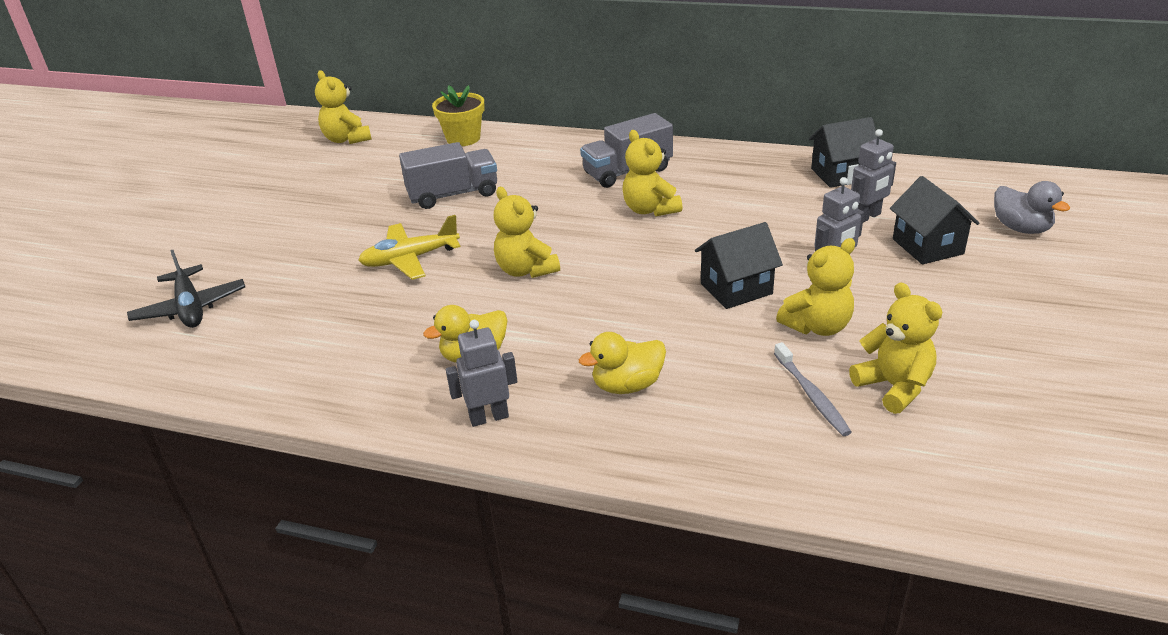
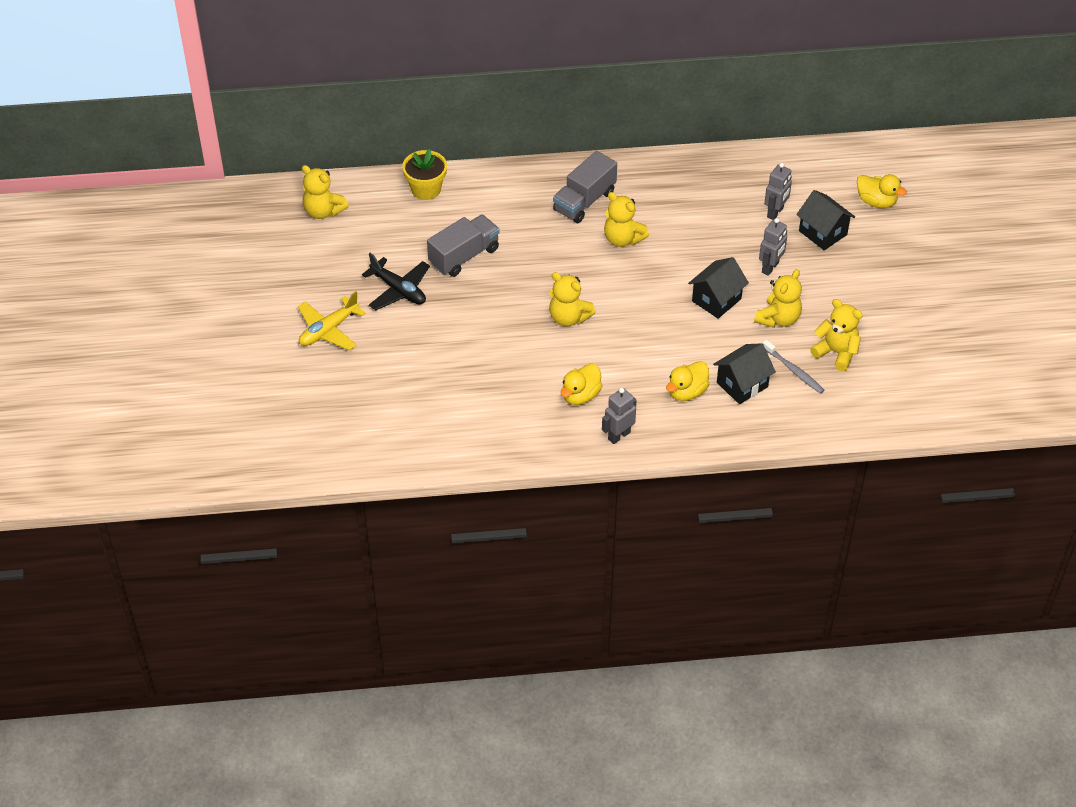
camera: 25 degrees left, 15 degrees up
(190, 308) = (354, 409): black plane -> black plane (398, 290)
(410, 259) = (479, 328): yellow plane -> yellow plane (328, 330)
(841, 174) = (742, 171): black house -> black house (742, 384)
(1021, 228) = (876, 201): grey duck -> yellow duck

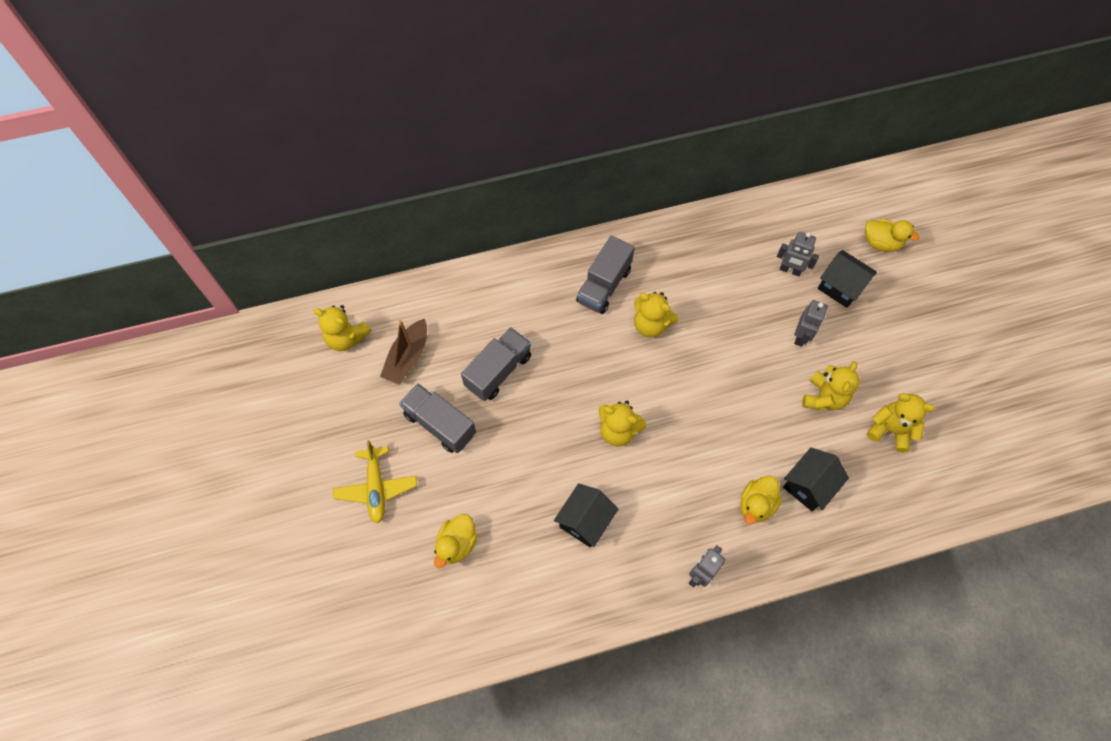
camera: 10 degrees left, 15 degrees up
(328, 330) = (376, 488): yellow plane -> yellow plane turned 45 degrees counterclockwise
(379, 234) = (408, 357): none -> brown boat
(398, 290) = (440, 424): black plane -> grey truck
(426, 189) = (445, 295): yellow flower pot -> none
(580, 395) = (651, 528): yellow duck -> yellow duck (457, 544)
(716, 300) = (758, 384): black house -> black house (585, 521)
(775, 212) = (790, 270): grey robot -> grey robot turned 90 degrees clockwise
(794, 371) = (854, 459): grey toothbrush -> none

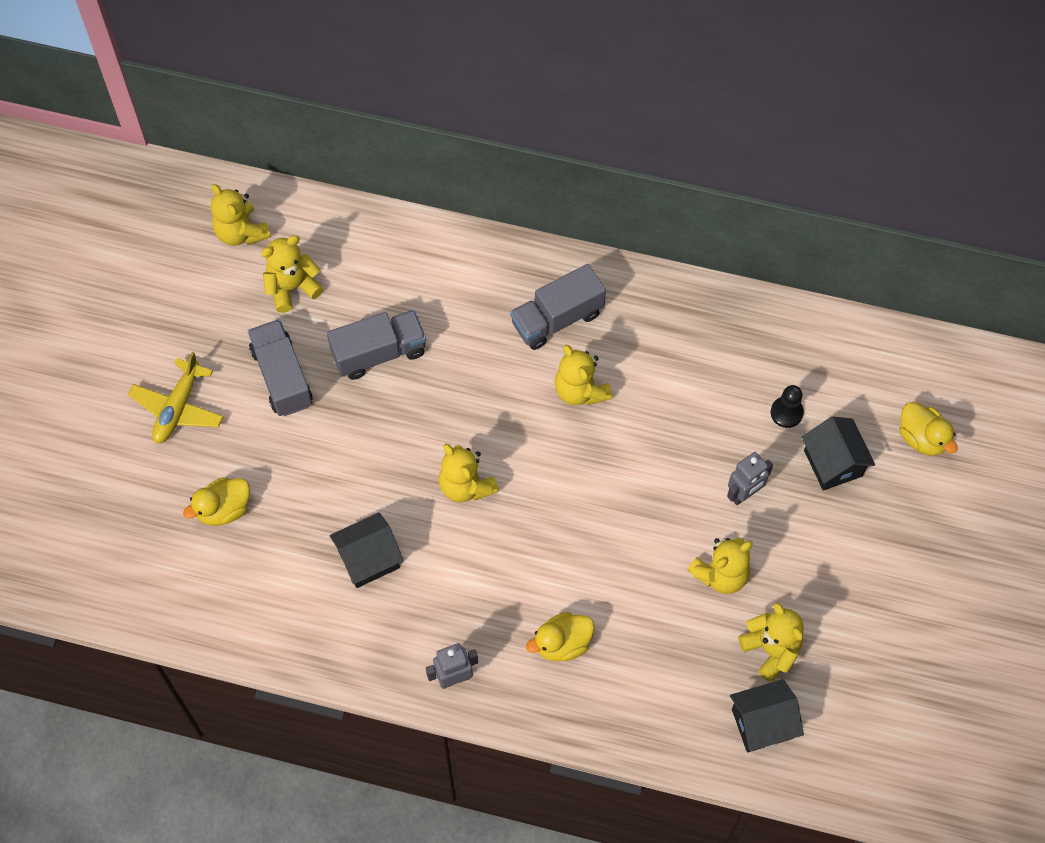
camera: 30 degrees right, 0 degrees up
(408, 357) = (292, 287): brown boat -> yellow teddy bear
(790, 270) = (786, 413): grey robot -> black pawn
(808, 485) = (634, 656): black house -> black house (762, 723)

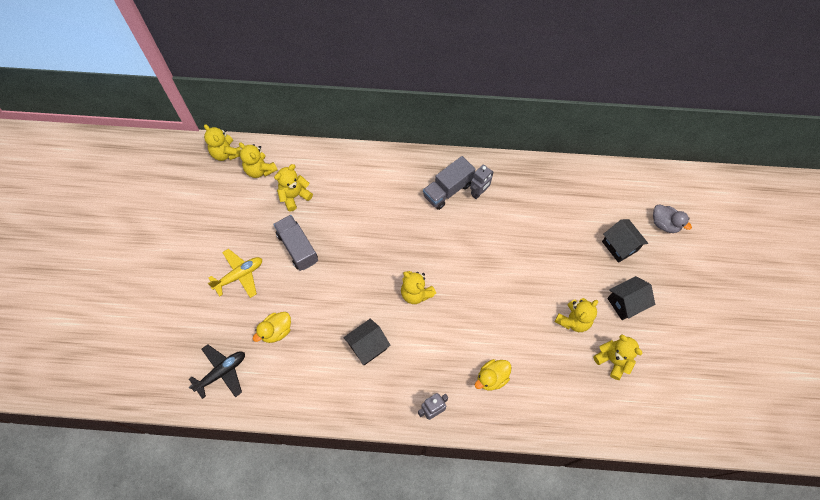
camera: 10 degrees left, 0 degrees up
(125, 560) = (222, 372): none -> black plane
(178, 408) = (239, 275): yellow plane -> yellow plane turned 135 degrees counterclockwise
(379, 353) = (351, 225): grey truck -> none
(580, 390) = (469, 228): yellow teddy bear -> yellow teddy bear (226, 153)
(744, 494) = (575, 272): grey robot -> grey robot (479, 193)
(762, 723) = (619, 406): black house -> black house (625, 303)
(786, 413) = (587, 222): black pawn -> none
(922, 438) = (664, 224): yellow duck -> grey duck

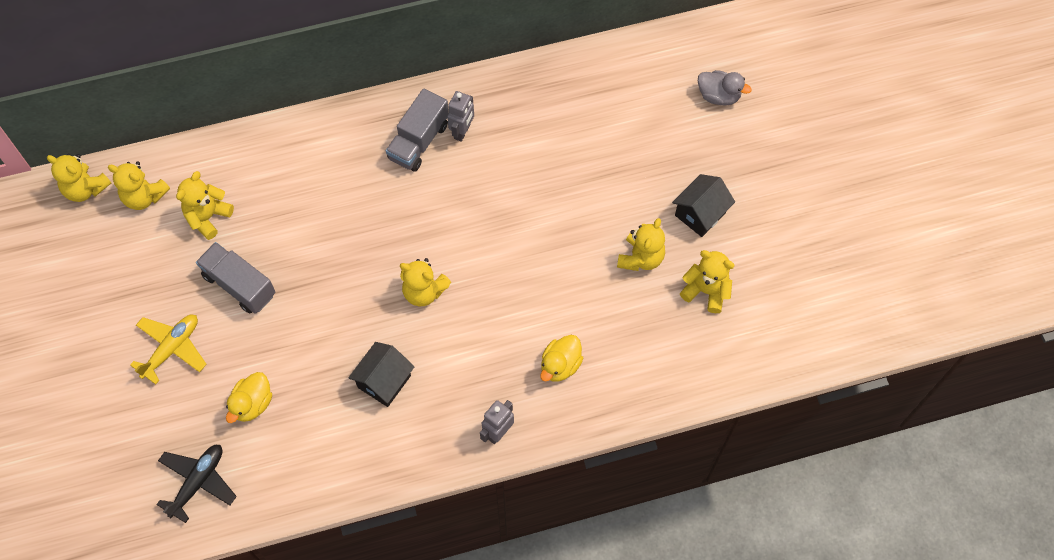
camera: 20 degrees left, 0 degrees up
(619, 246) = (670, 143): black house -> none

